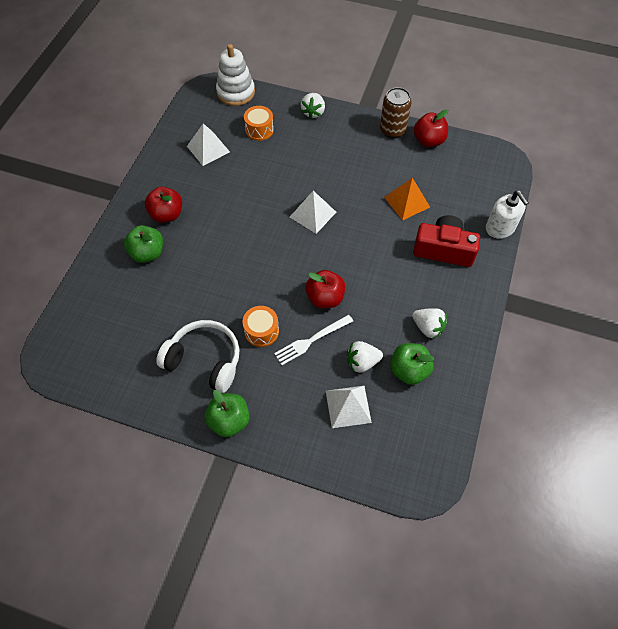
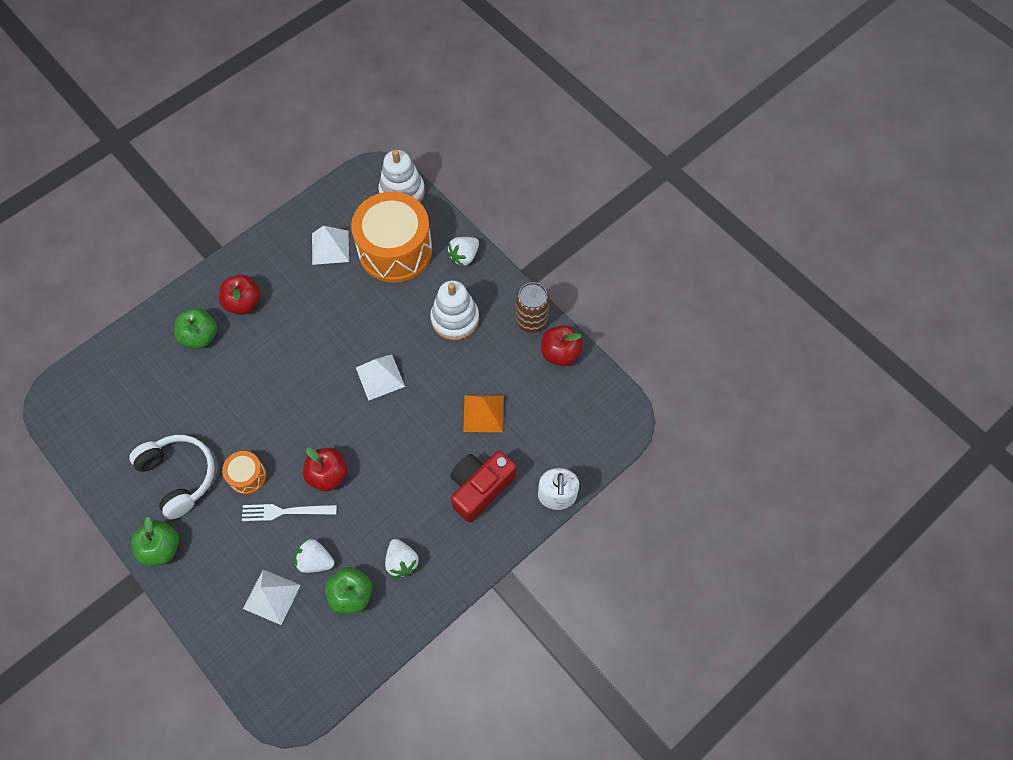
camera: 30 degrees right, 5 degrees up
(259, 130) = (395, 250): orange drum -> orange drum, size x2.20
(338, 153) = (455, 319): none -> white stacking toy
(443, 250) = (480, 488): red camera -> red camera turned 90 degrees counterclockwise

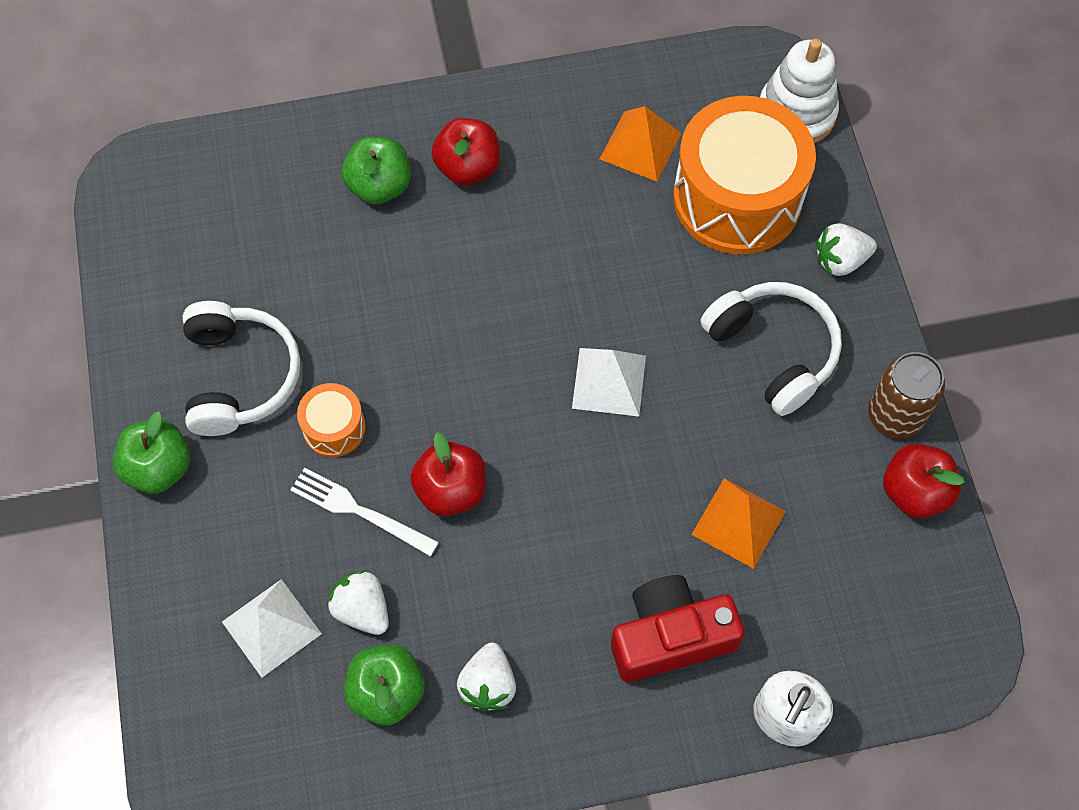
camera: 30 degrees right, 0 degrees up
(330, 247) = (640, 146): white pyramid -> orange pyramid
(455, 319) = (773, 351): white stacking toy -> white headphones

